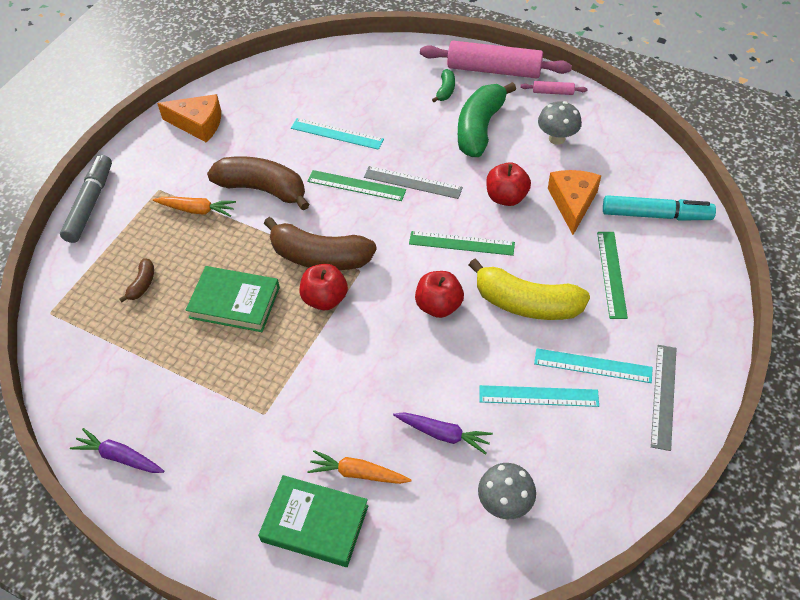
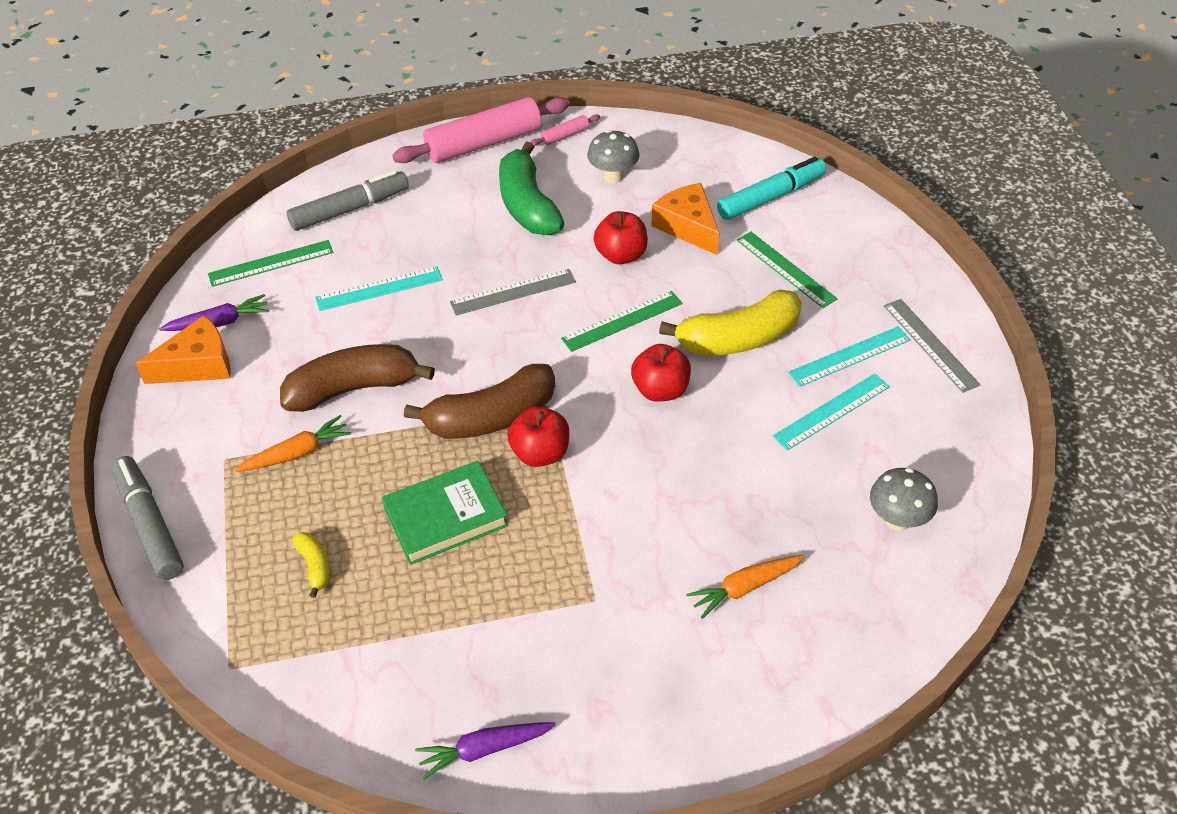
camera: 40 degrees left, 5 degrees down
(142, 284) = (315, 566): brown banana -> yellow banana
(315, 523) = (753, 661): green book -> none
(356, 185) = (456, 327): green ruler -> green ruler (271, 263)
(369, 72) = (349, 209): none -> grey marker
(443, 434) = (785, 500): purple carrot -> purple carrot (219, 322)
(445, 90) = (454, 187): green banana -> none

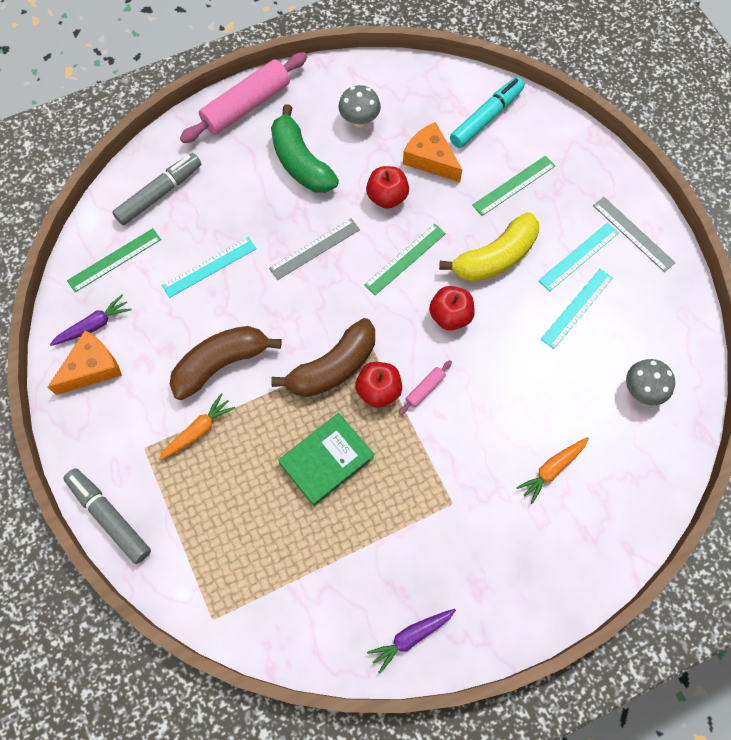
camera: 15 degrees left, 20 degrees up
(315, 566) = (245, 523): yellow banana -> none
(565, 136) = (310, 86): pink rolling pin -> pink rolling pin (425, 389)
(785, 269) = (514, 185): green ruler -> green ruler turned 75 degrees counterclockwise

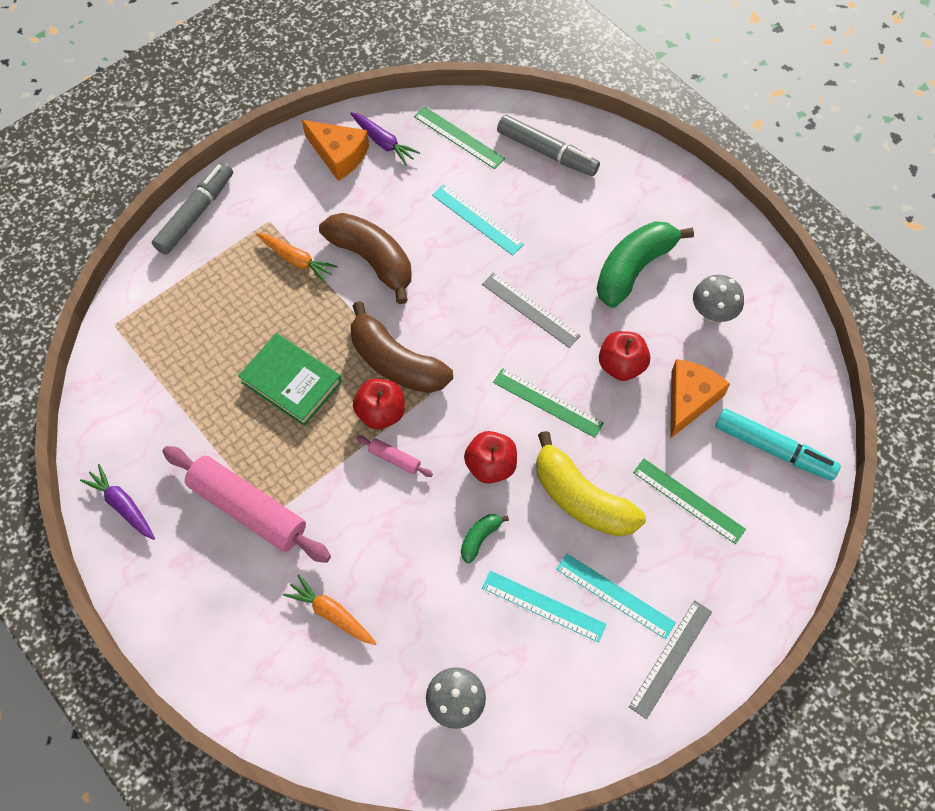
camera: 75 degrees right, 5 degrees down
(246, 105) = (686, 198): pink rolling pin -> pink rolling pin (248, 509)
(511, 340) = (480, 538): none -> green banana

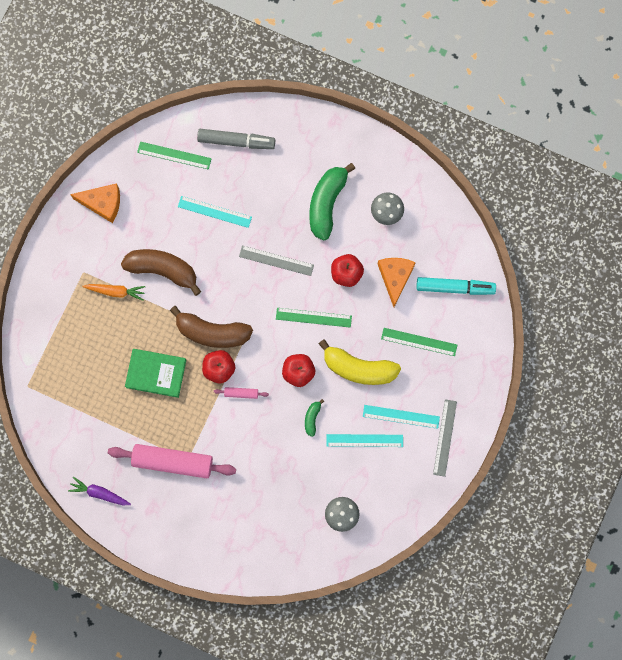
camera: 25 degrees left, 15 degrees up
(195, 214) = (34, 288): grey marker -> none
(331, 613) = (251, 498): orange carrot -> none
(383, 142) = (127, 181): purple carrot -> none

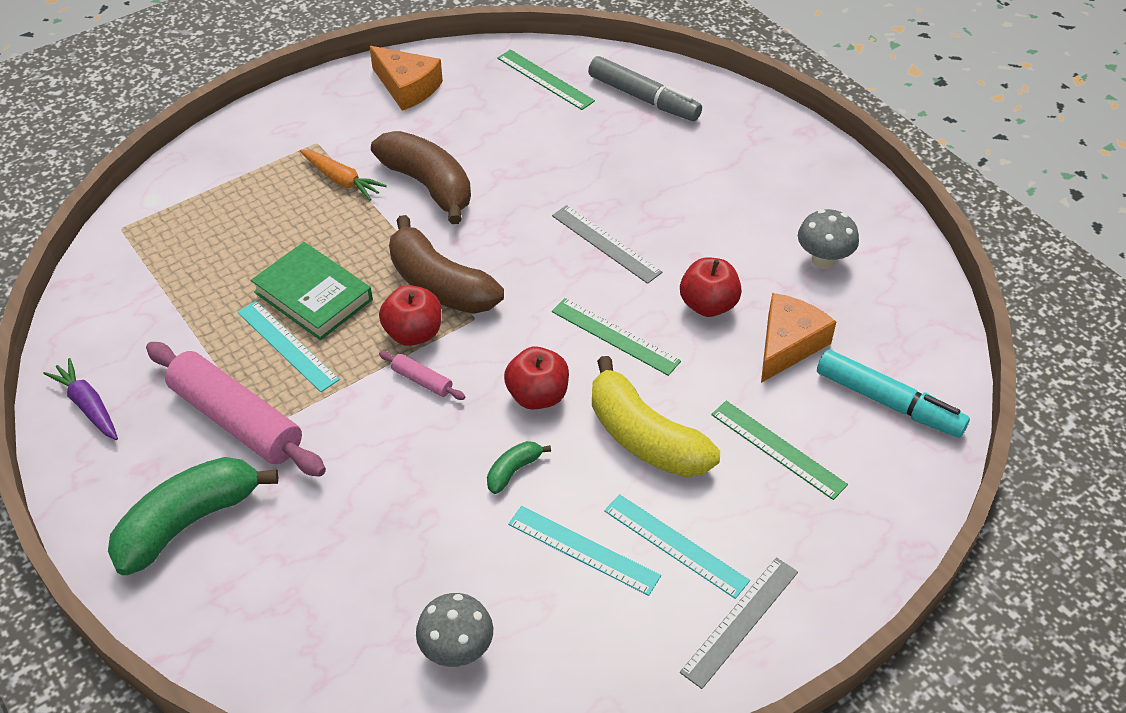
camera: 30 degrees right, 30 degrees down
(214, 212) = (555, 155): turquoise ruler -> turquoise ruler (287, 345)
(327, 203) = (732, 212): green banana -> green banana (188, 522)

